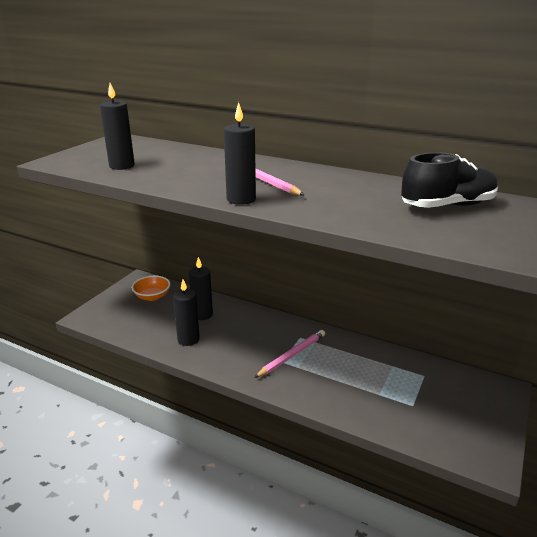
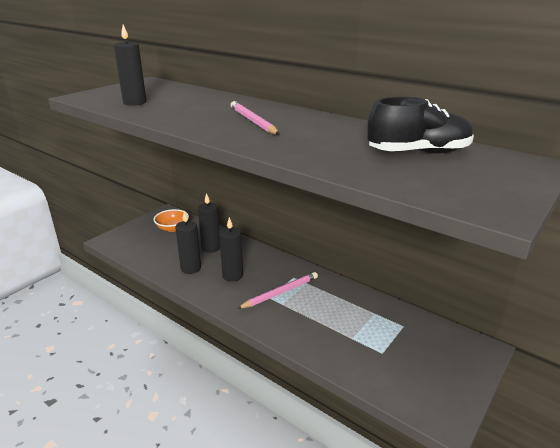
camera: 10 degrees right, 0 degrees up
(241, 199) = (220, 135): black candle -> black candle (232, 275)

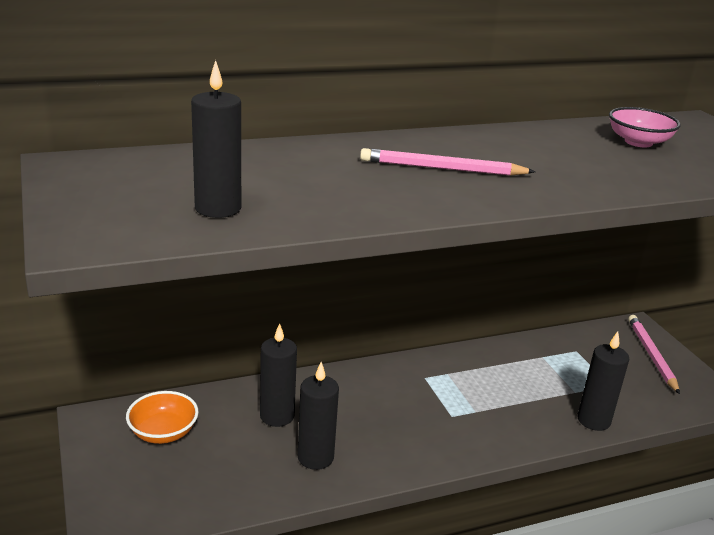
camera: 60 degrees left, 0 degrees up
(232, 275) = (374, 425): black candle -> black candle (593, 420)
(280, 292) = (450, 402): pink pencil -> pink pencil (651, 355)
(418, 153) = (638, 142): black shoe -> pink bowl

